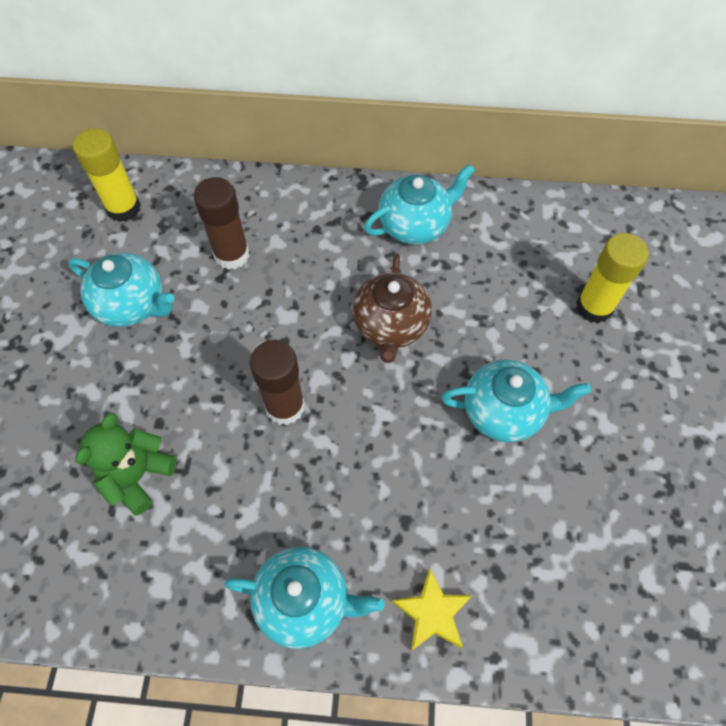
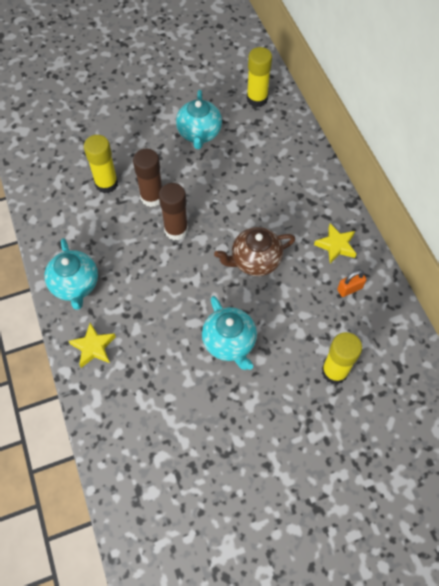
camera: 65 degrees right, 0 degrees up
(137, 476) = (106, 184): green teddy bear -> yellow glue stick
(231, 255) = (257, 162): brown glue stick -> brown glue stick (152, 197)
(415, 225) = (336, 246): turquoise teapot -> yellow star
(485, 239) = (349, 289): none -> orange padlock

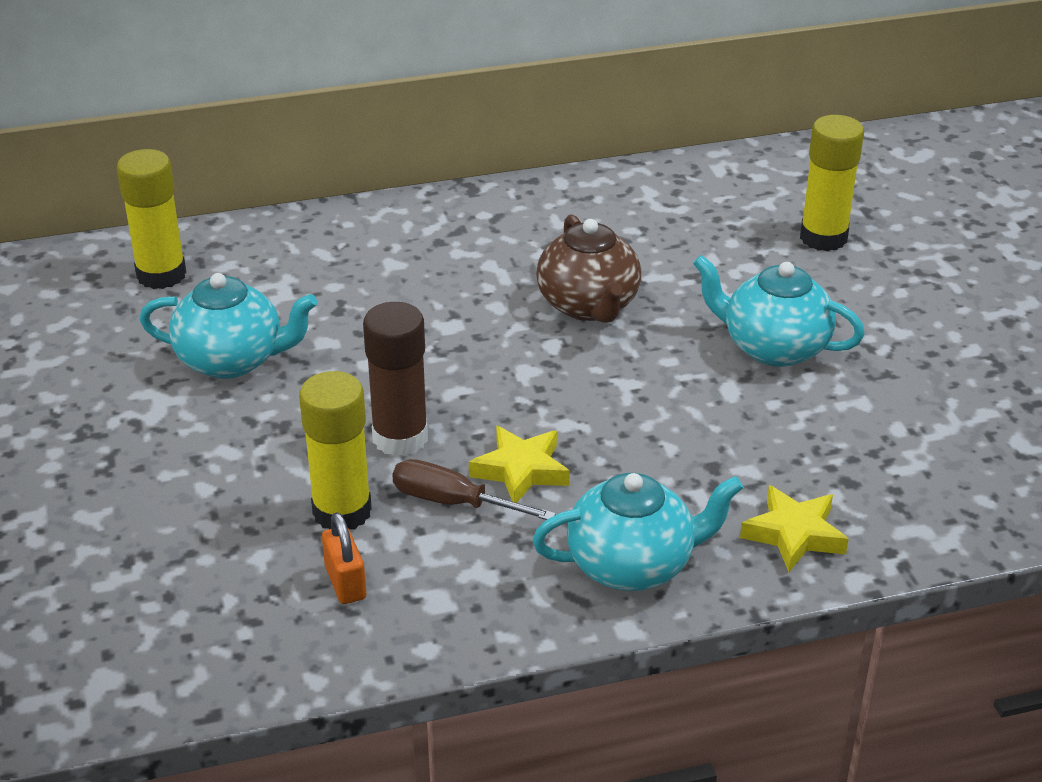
camera: 85 degrees left, 25 degrees down
(112, 220) = (454, 502): none -> brown screwdriver
(176, 230) = (498, 405): brown glue stick -> none
(229, 343) = (773, 347): turquoise teapot -> turquoise teapot turned 135 degrees counterclockwise
(336, 246) = (564, 213): yellow star -> yellow star (521, 470)
(349, 289) = (658, 207): orange padlock -> orange padlock (345, 583)

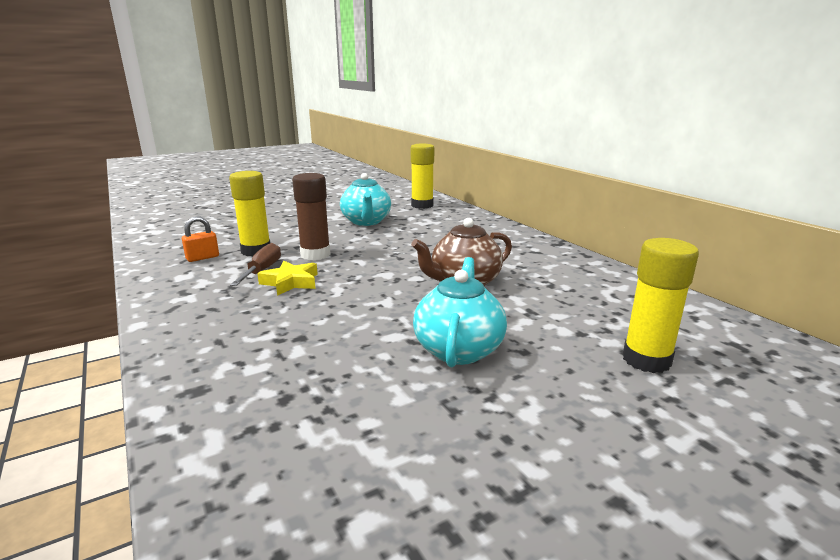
camera: 75 degrees right, 15 degrees down
(633, 565) = (197, 320): turquoise teapot -> none
(794, 534) = (218, 376): yellow star -> none

